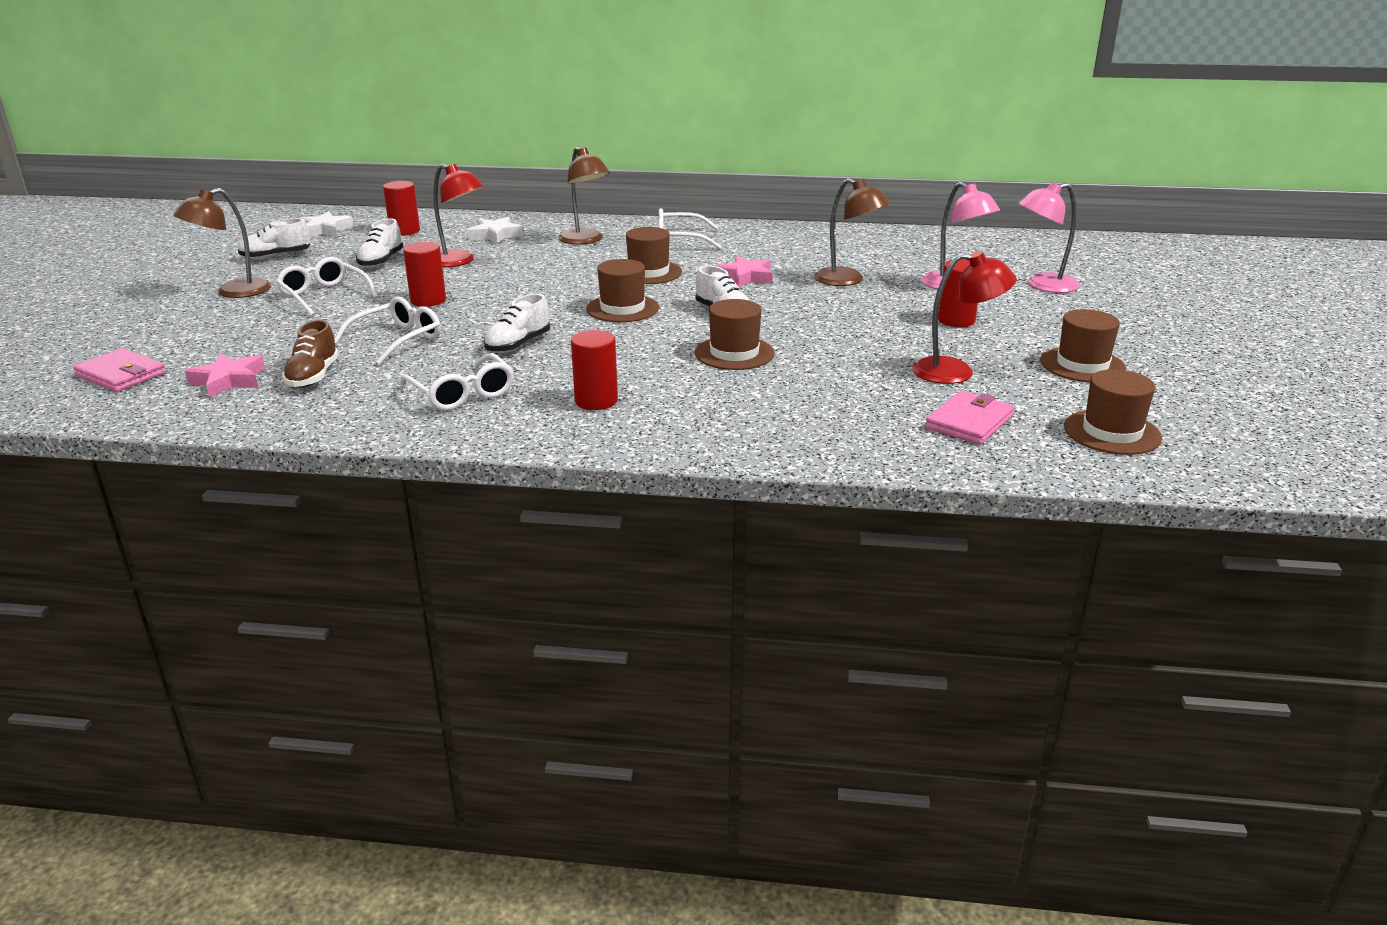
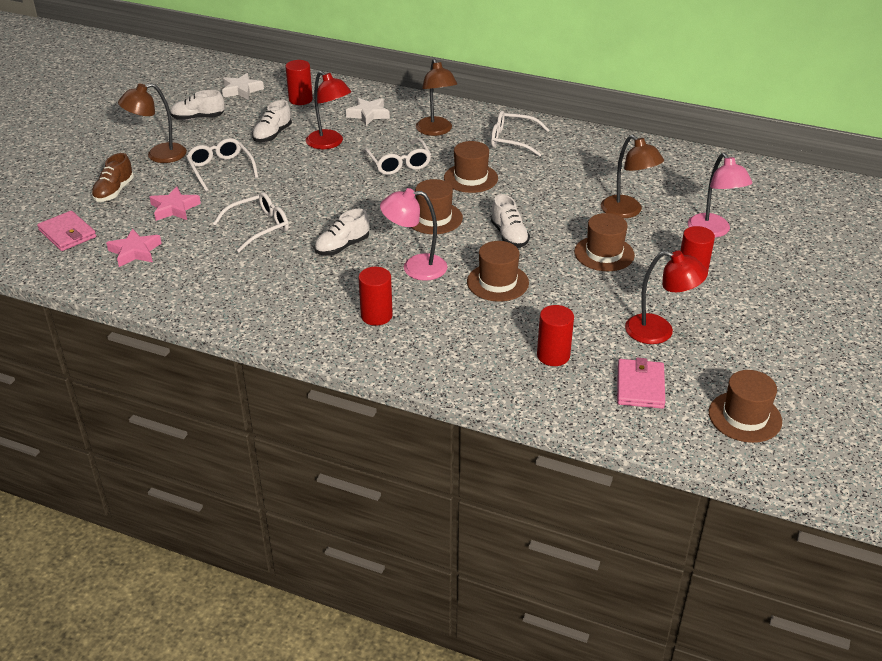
camera: 15 degrees right, 10 degrees up
(313, 376) = (191, 257): brown shoe -> brown shoe (114, 192)
(428, 300) = (293, 186): red cylinder -> red cylinder (553, 355)
(462, 393) = (286, 292): white glasses -> white glasses (399, 164)
(745, 277) = (545, 195): pink star -> pink star (174, 208)
(969, 422) = (640, 386): pink wallet -> pink wallet turned 45 degrees counterclockwise
(1043, 285) = (790, 243): pink lamp -> pink lamp (415, 267)
(1082, 365) = (766, 341): brown hat -> brown hat (604, 253)

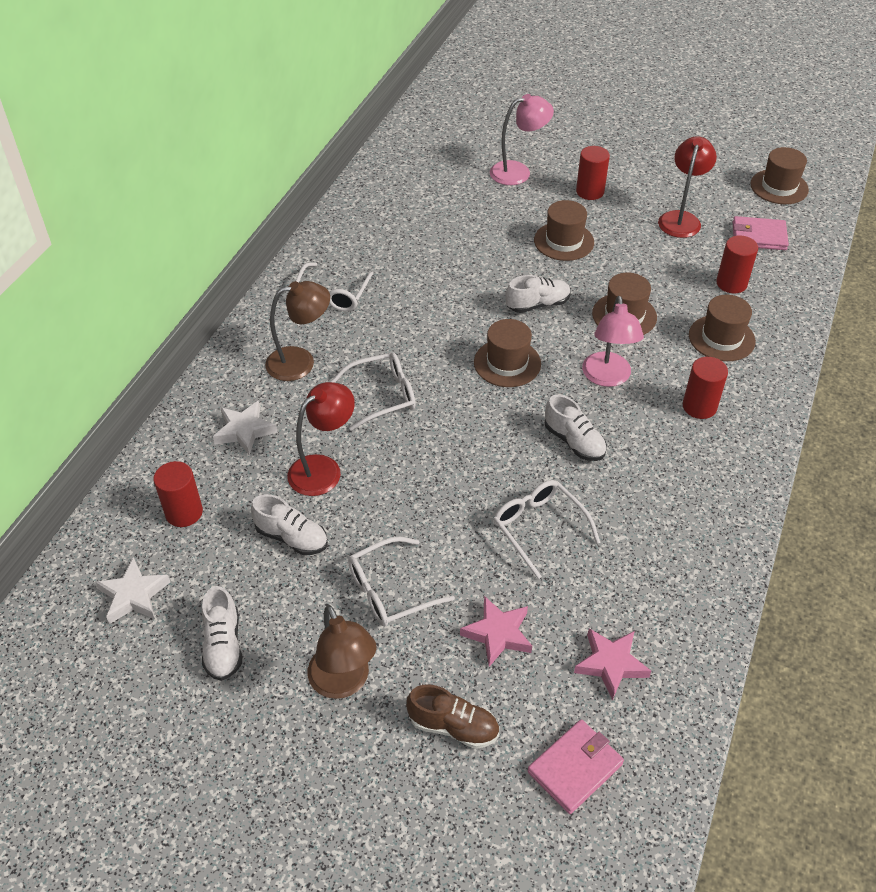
camera: 90 degrees left, 10 degrees up
(470, 178) = (419, 332): brown hat -> brown hat (721, 338)
(627, 211) = (486, 220): brown lamp -> none

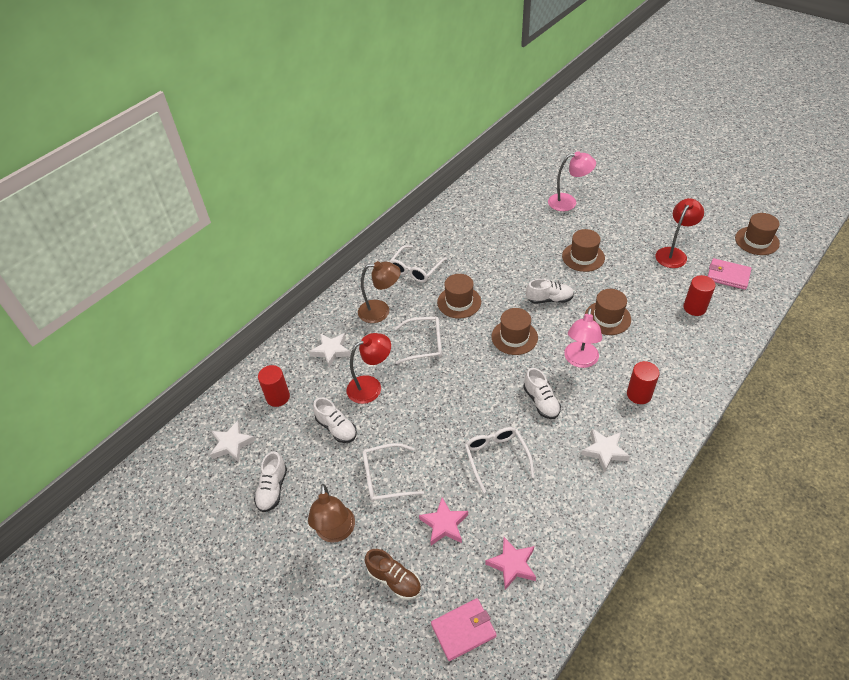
camera: 20 degrees right, 0 degrees up
(590, 192) = (614, 224): red cylinder -> none
(680, 488) = (604, 451): none -> white star
(721, 338) = (673, 347): brown hat -> brown hat (459, 302)

